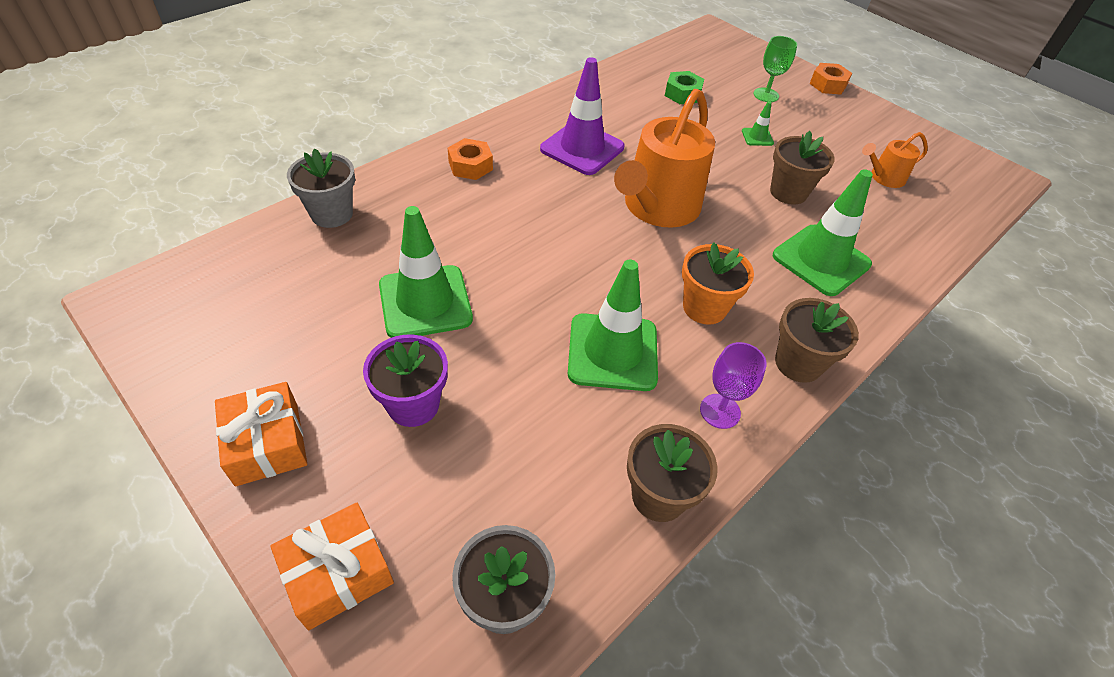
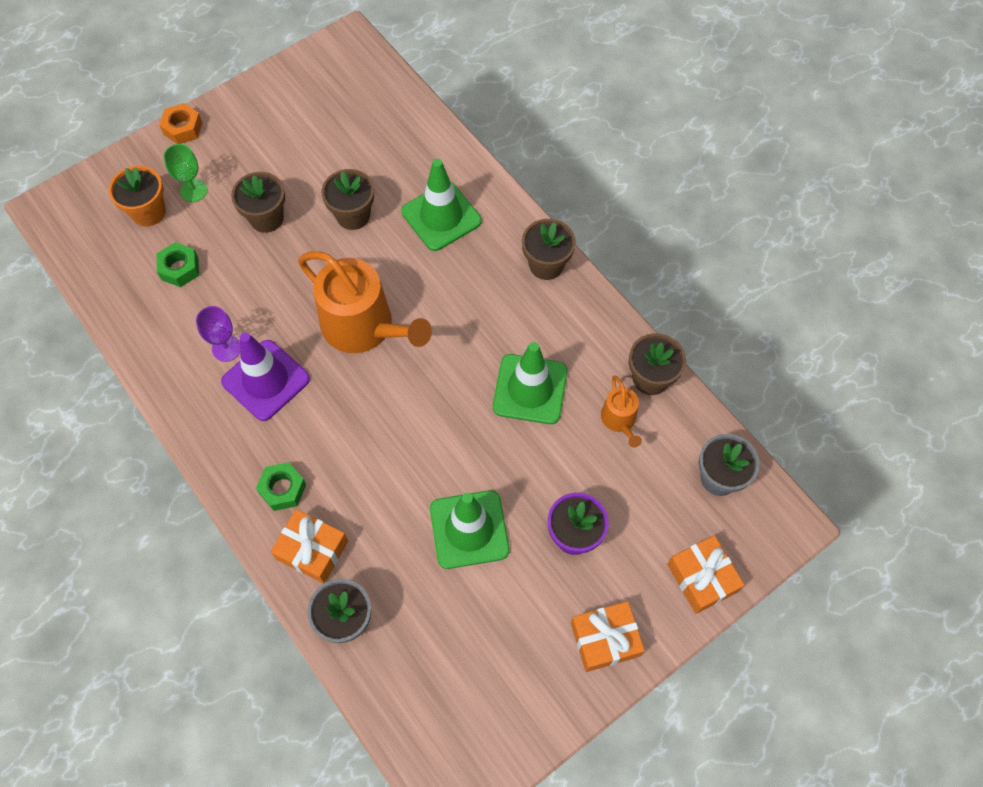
camera: 80 degrees left, 15 degrees up
(407, 188) = (312, 550): none -> orange gift
(470, 166) = (283, 489): orange nut -> green nut
(704, 307) = (488, 315): orange flower pot -> orange flower pot (148, 212)
(720, 411) = (586, 327): purple goblet -> purple goblet (226, 348)
(757, 137) = (266, 218): green traffic cone -> brown flower pot
(884, 177) = (340, 133): orange watering can -> orange watering can (619, 420)

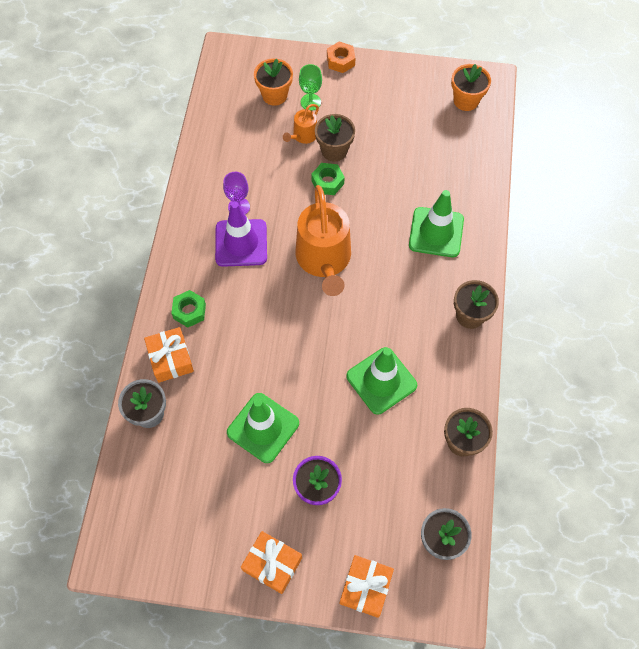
camera: 45 degrees right, 0 degrees up
(180, 268) = (259, 141): green nut -> green nut (327, 182)
(345, 76) = (466, 100): none -> orange flower pot
(353, 215) = (384, 189): brown flower pot -> none
(619, 420) = (416, 448): orange watering can -> orange watering can (303, 136)

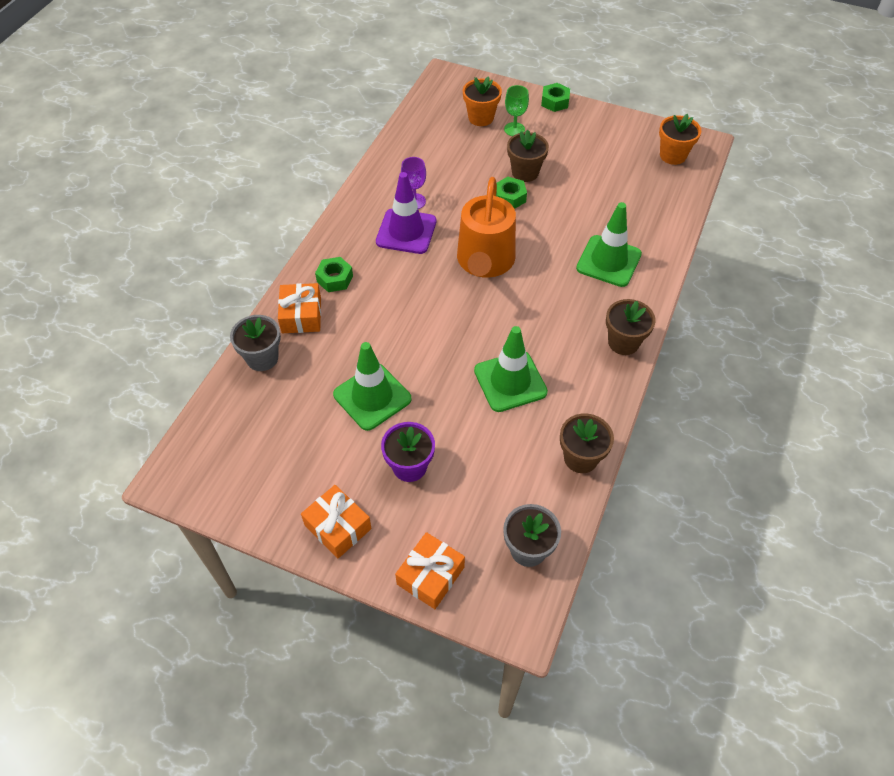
camera: 15 degrees right, 10 degrees down
(303, 136) = (498, 155): orange watering can -> none
(340, 61) = (555, 102): orange nut -> green nut

